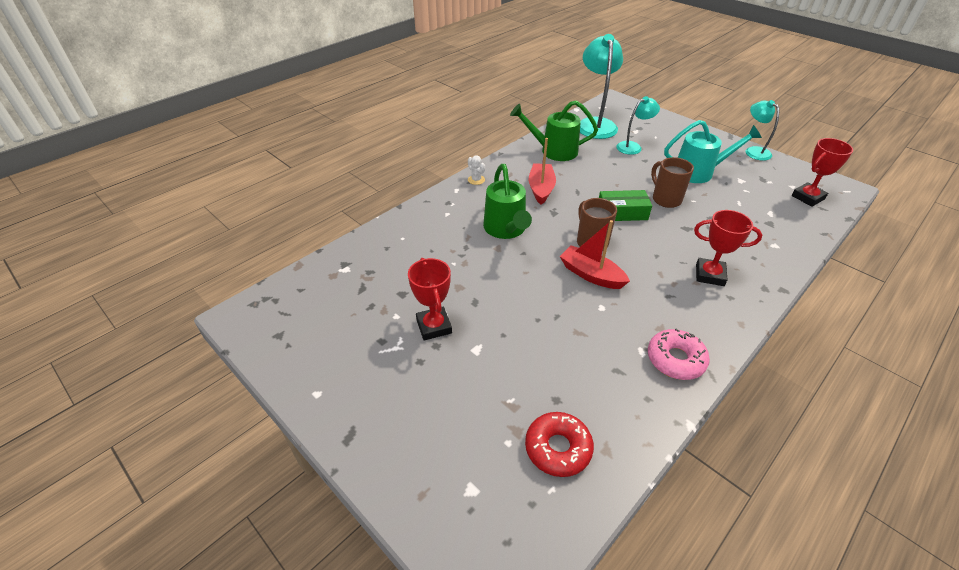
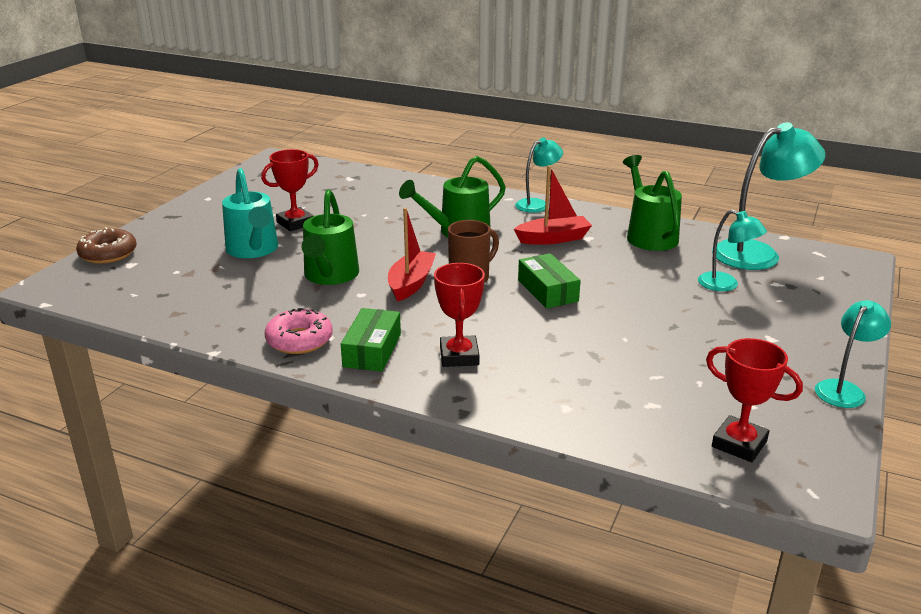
camera: 70 degrees right, 15 degrees down
(430, 515) = (108, 254): none -> brown donut
(476, 180) = (537, 204): white cactus -> turquoise lamp
(558, 448) = (174, 292): red donut -> none
(562, 321) = (330, 276): none -> green watering can
(665, 199) = (607, 317): brown mug -> none
(697, 318) = (372, 350): none -> green box
(699, 172) = (711, 340): turquoise watering can -> turquoise watering can (254, 250)

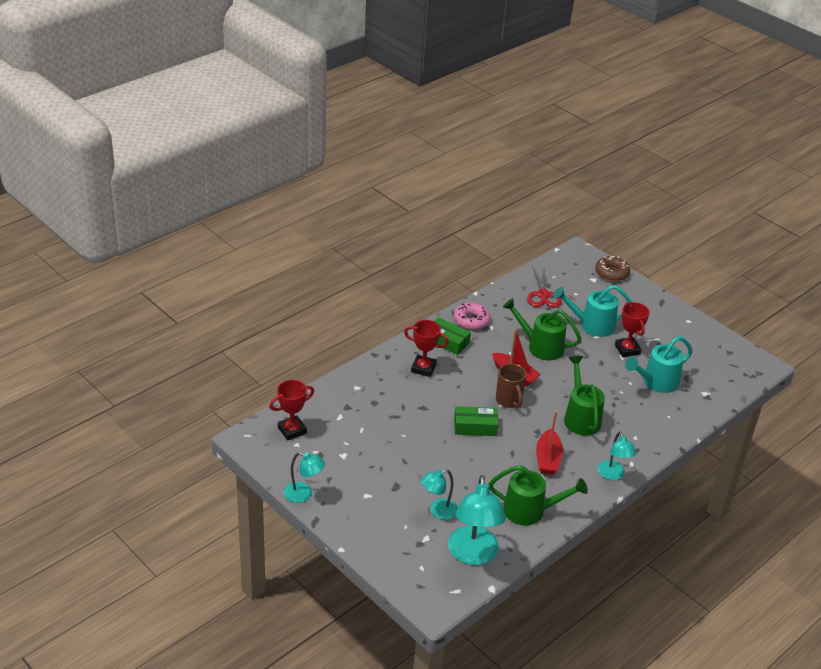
camera: 110 degrees right, 10 degrees up
(192, 294) = (543, 295): none -> red scissors
(351, 202) = (656, 382): none -> turquoise watering can
(844, 389) = (303, 494): turquoise lamp -> turquoise lamp turned 45 degrees counterclockwise

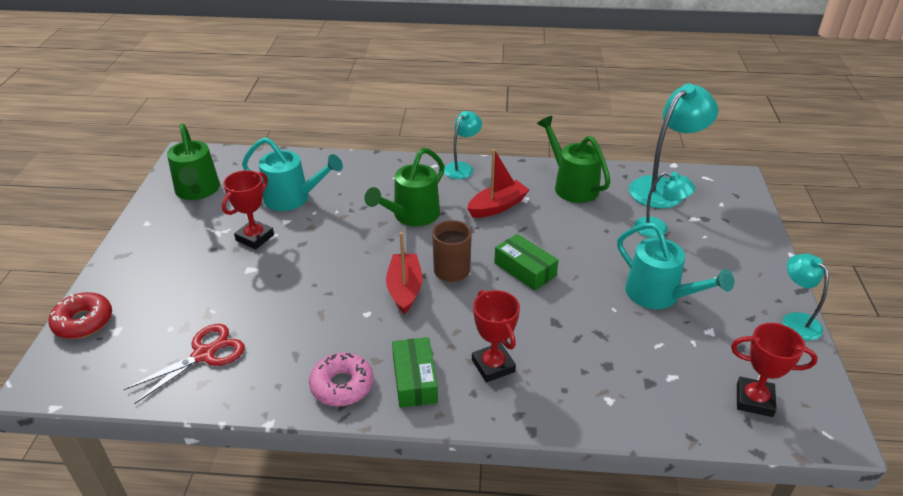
camera: 130 degrees left, 0 degrees up
(540, 346) = (326, 298): green watering can -> green watering can (197, 191)
(591, 325) = (233, 282): turquoise watering can -> turquoise watering can (659, 296)
(611, 273) = (83, 322): brown donut -> red donut

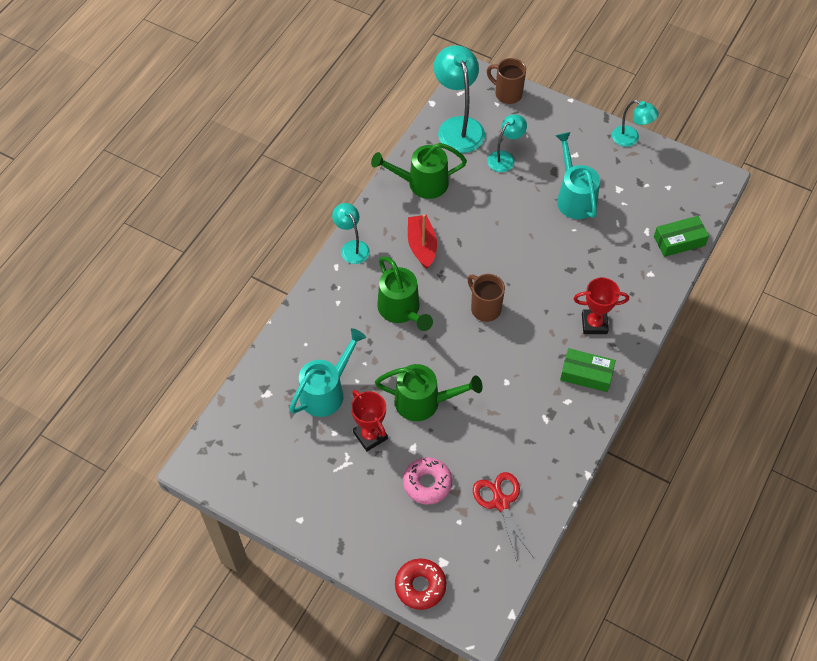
camera: 65 degrees left, 20 degrees up
(197, 191) = (270, 467): green watering can -> green watering can (424, 402)
(342, 385) = (572, 420): pink donut -> pink donut (427, 483)
(405, 289) = (491, 348): red boat -> none
(525, 269) = (507, 262): green box -> green box (679, 241)
(659, 296) = (574, 197): turquoise watering can -> turquoise watering can turned 90 degrees counterclockwise
(742, 207) = (507, 94): none -> brown mug
(754, 400) = (682, 201): red trophy -> none
(795, 320) = (630, 139): turquoise lamp -> turquoise lamp turned 150 degrees counterclockwise

